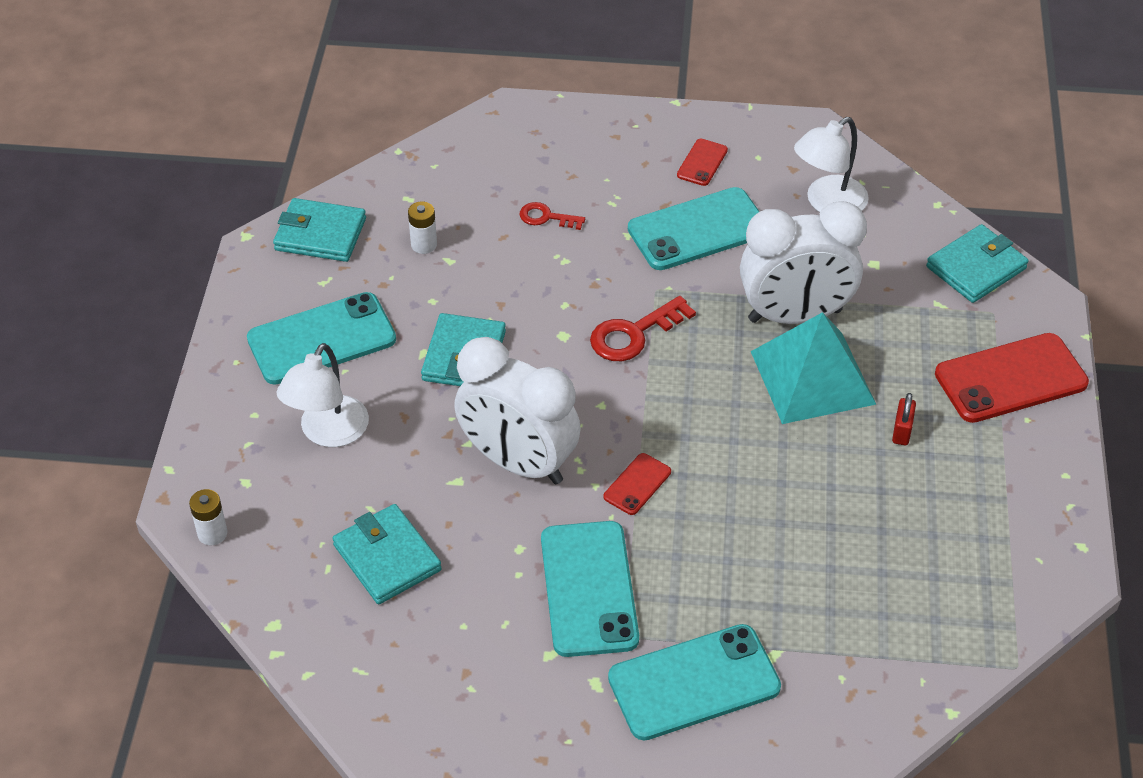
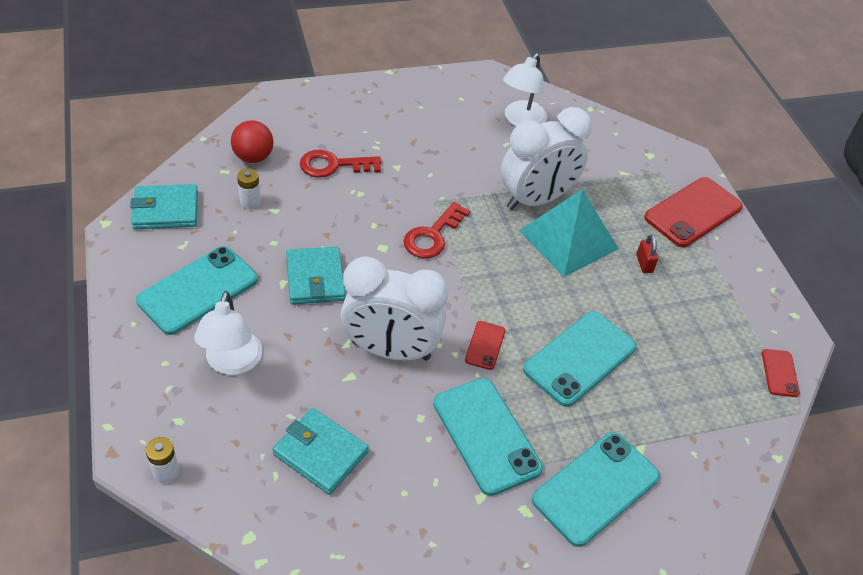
camera: 25 degrees left, 0 degrees up
(450, 187) = (253, 157): none -> red ball
(546, 217) = (333, 165): red key -> red key, size x1.63
(698, 230) = (444, 154): turquoise phone -> turquoise phone (580, 358)
(702, 163) = (426, 108): red phone -> red phone (780, 373)
(976, 268) = (635, 144): turquoise wallet -> none

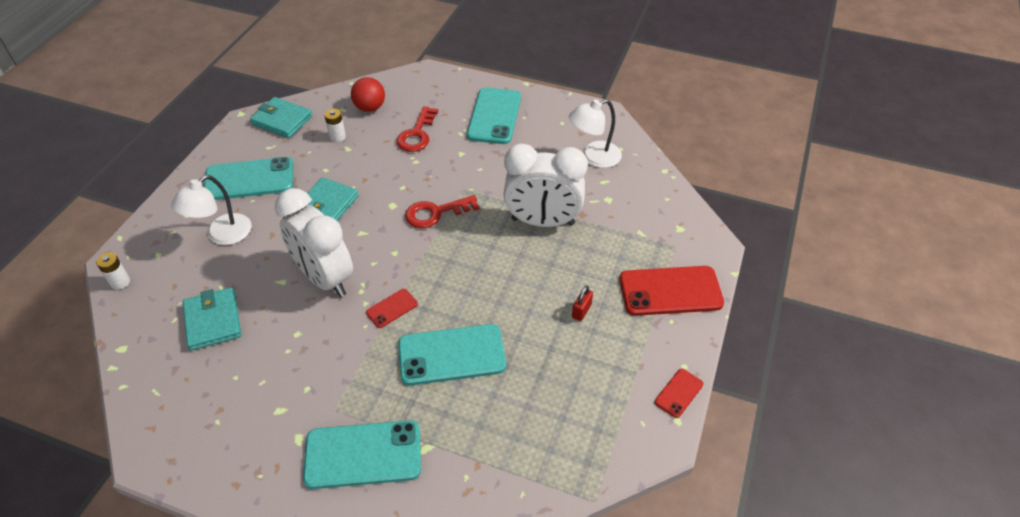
camera: 40 degrees right, 0 degrees up
(333, 165) = (417, 134): red key -> red key turned 105 degrees counterclockwise
(486, 435) = (327, 371): turquoise phone -> turquoise phone (494, 116)
(568, 239) = (537, 263): turquoise pyramid -> none
(780, 373) = (609, 459): red phone -> red phone (679, 393)

